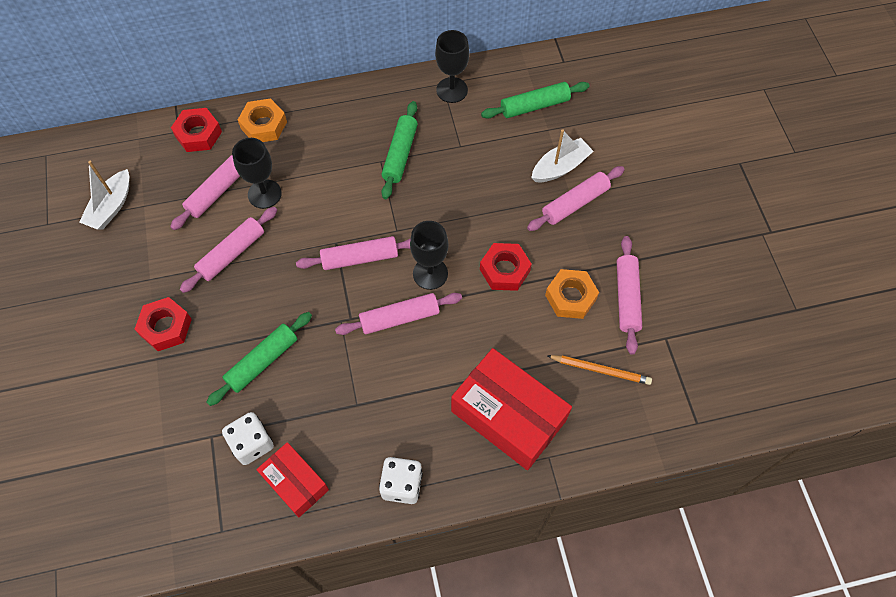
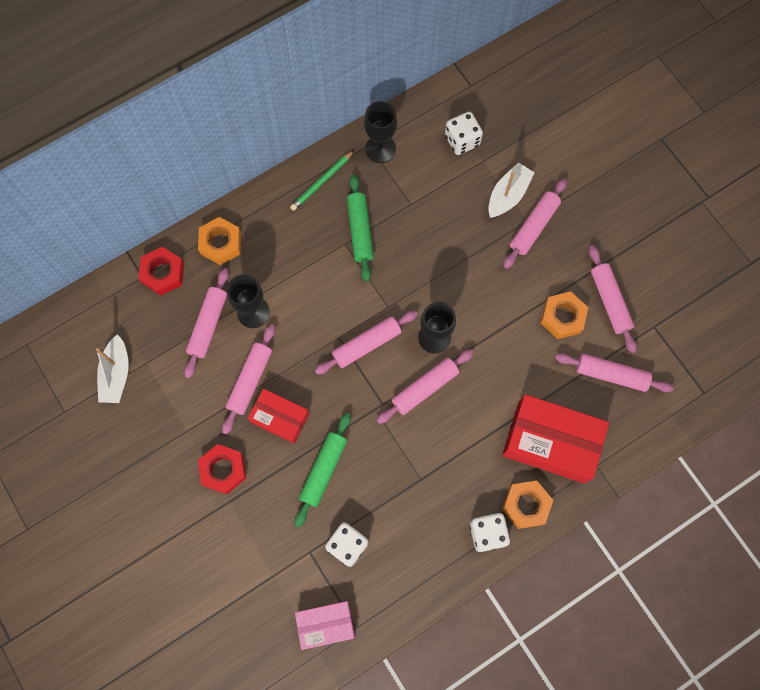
camera: 20 degrees left, 10 degrees up
(192, 515) = (325, 624): none -> pink box
(295, 483) = (399, 564): red box -> red box (280, 418)
(383, 101) = (322, 182): none -> green pencil
(455, 471) = (526, 505): none -> orange nut
(505, 270) = (497, 312): red nut -> none
(534, 106) = (462, 140): green rolling pin -> white dice
(600, 370) = (611, 375): orange pencil -> pink rolling pin

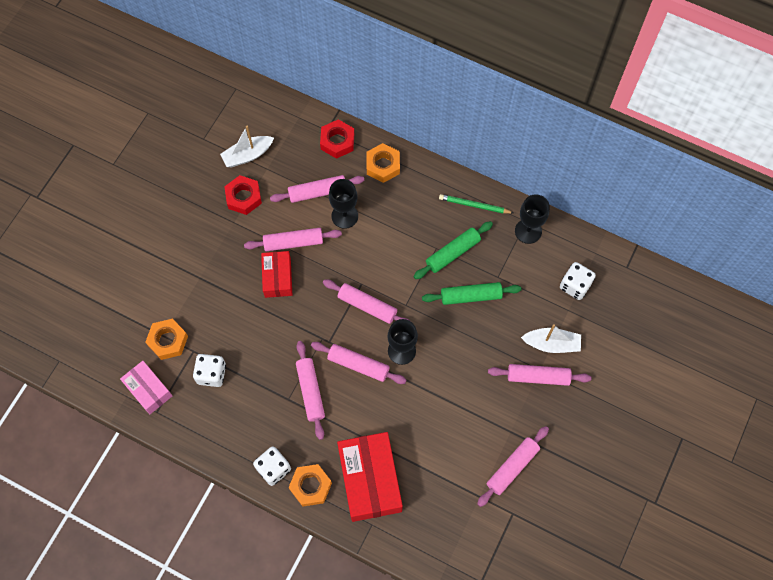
camera: 60 degrees right, 5 degrees down
(223, 470) = (219, 261): red nut -> red nut (244, 197)
(323, 470) = (256, 328): green rolling pin -> green rolling pin (470, 296)
(562, 317) = (476, 437): orange nut -> orange nut (168, 341)
(611, 375) = (451, 499): pink rolling pin -> pink rolling pin (310, 391)

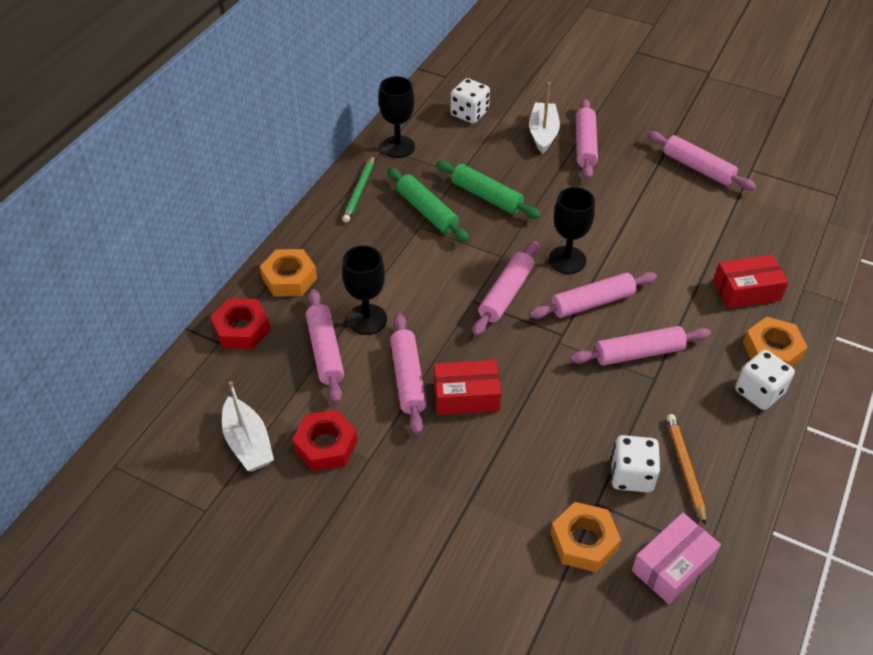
camera: 90 degrees left, 20 degrees down
(215, 408) = (685, 468): none -> orange pencil
(358, 365) = (592, 302): pink rolling pin -> pink rolling pin turned 45 degrees clockwise
(370, 480) = (746, 290): red box -> red box, size x0.58
(470, 296) = (486, 196): green rolling pin -> green rolling pin turned 45 degrees counterclockwise

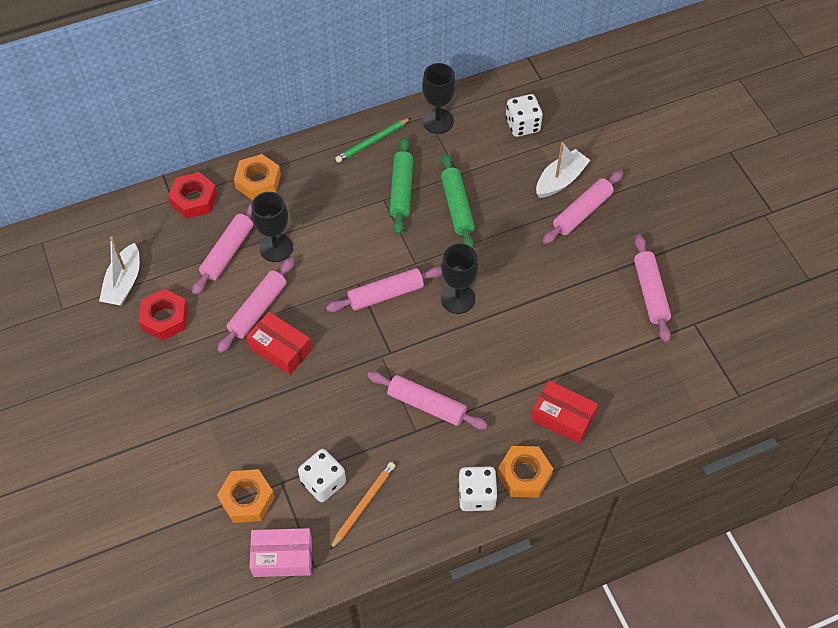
camera: 40 degrees right, 10 degrees up
(592, 302) = (438, 344): pink rolling pin -> none

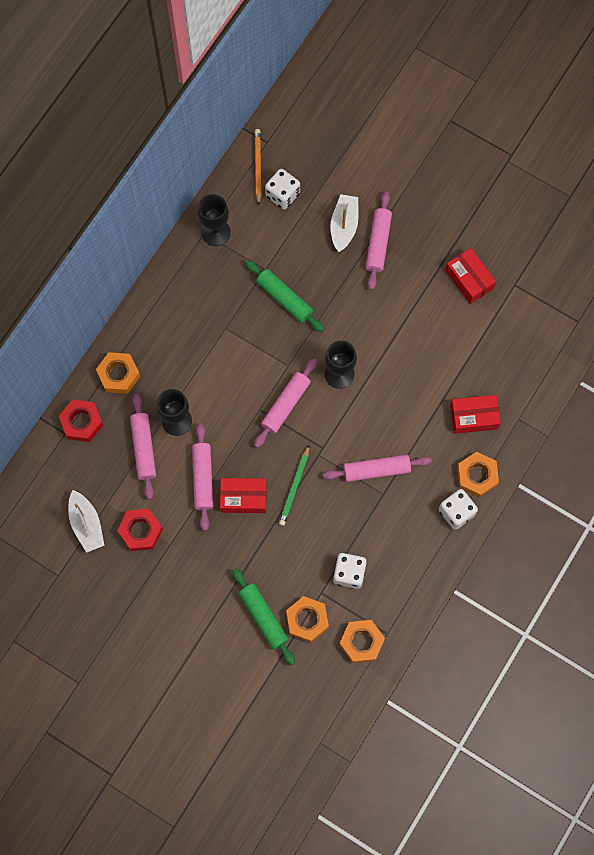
camera: 35 degrees left, 15 degrees up
(282, 557) = (361, 642): pink box -> orange nut
(363, 505) = (387, 570): orange pencil -> orange pencil (258, 166)
(372, 142) = (179, 283): green pencil -> green pencil (294, 487)
(401, 190) = (233, 311): green rolling pin -> green rolling pin (263, 617)
(650, 292) = (469, 279): pink rolling pin -> red box

